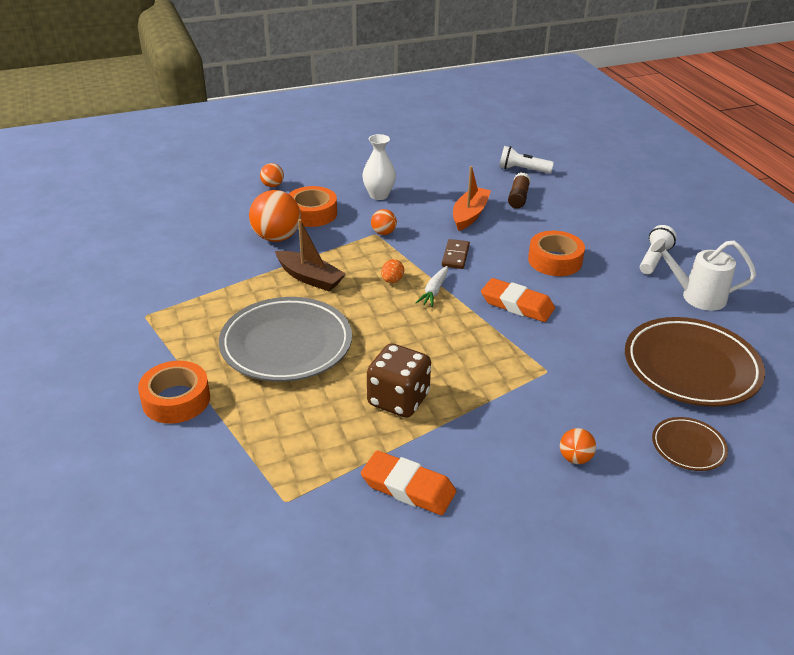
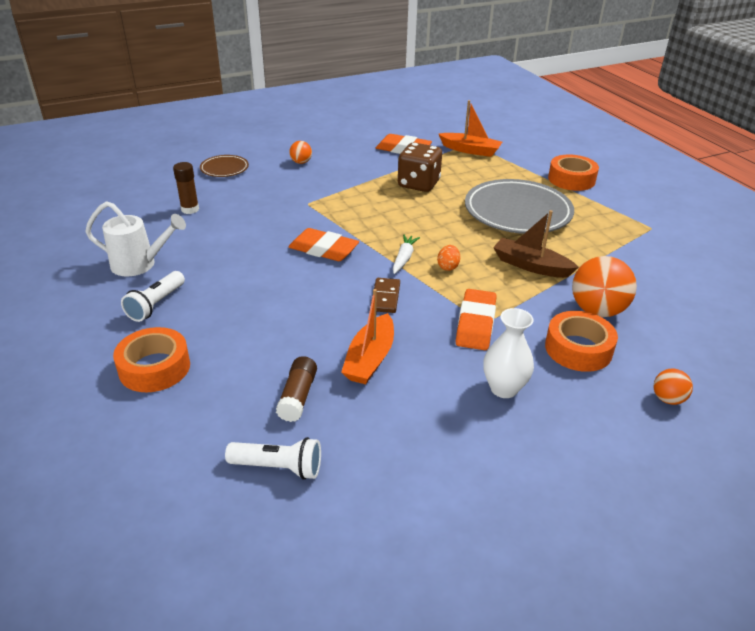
camera: 175 degrees right, 0 degrees up
(294, 479) = (470, 150): none -> orange boat
(383, 233) = (475, 324): orange ball -> orange eraser
(555, 260) = (273, 297): orange tape -> orange tape (154, 368)
(691, 367) = (190, 209): brown plate -> brown glue stick

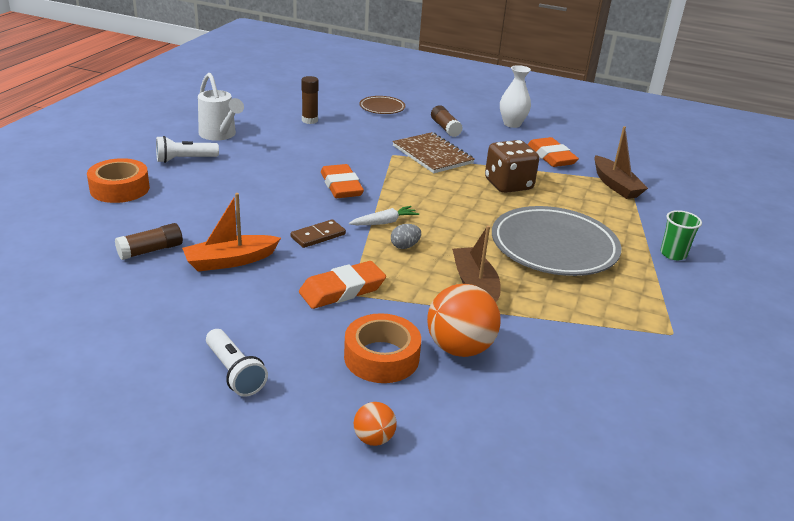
camera: 45 degrees right, 5 degrees down
(278, 467) = (69, 274): white flashlight -> white flashlight (234, 372)
(301, 162) = (445, 128): orange ball -> brown glue stick
(333, 188) = (432, 155): none -> brown notebook
(448, 267) = (405, 246): orange egg -> grey egg
(470, 150) = (615, 185): orange boat -> brown boat
(504, 388) = (271, 336): white vase -> white vase (512, 124)
(571, 179) = (673, 254): orange tape -> green cup

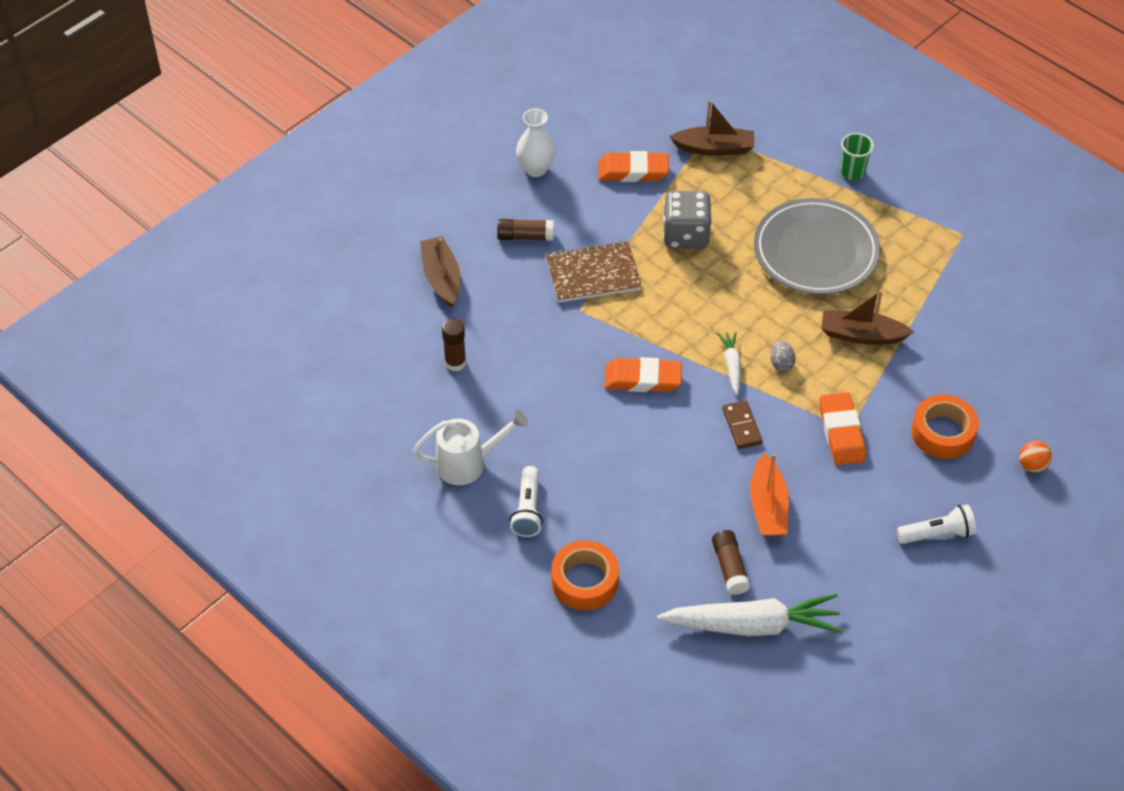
camera: 65 degrees left, 20 degrees up
(85, 271) = (752, 625): none -> white carrot
(382, 108) = (441, 278): brown plate -> brown boat
(459, 348) = (944, 378): orange ball -> none
(508, 185) = (685, 235): brown dice -> grey dice

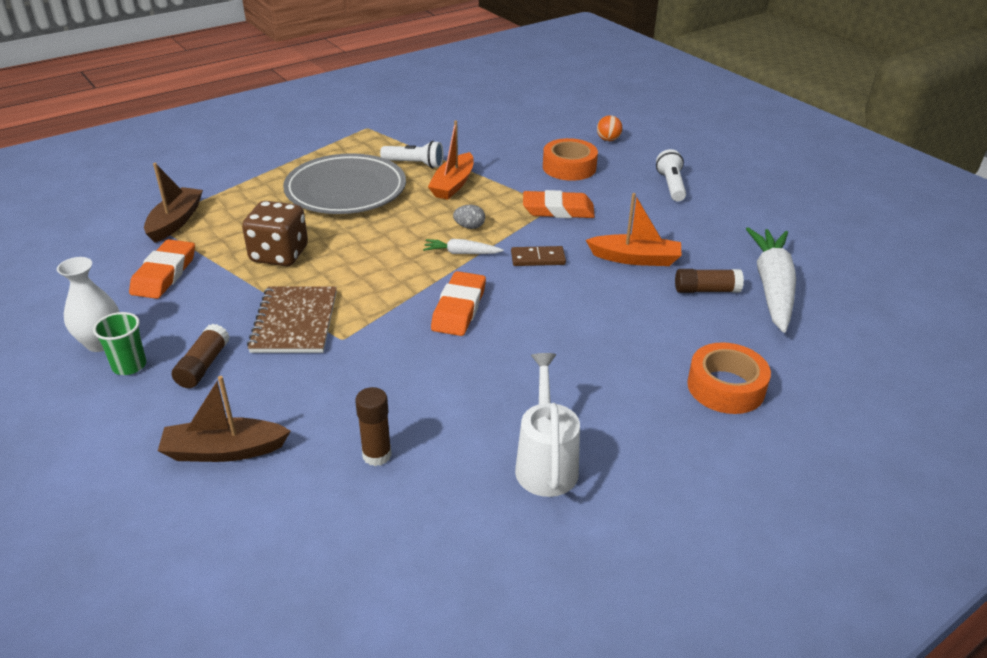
camera: 80 degrees left, 15 degrees down
(528, 510) = (624, 419): white flashlight -> white flashlight (414, 164)
(685, 235) = (279, 255): grey dice -> brown dice
(852, 172) = (264, 160): green cup -> green cup (129, 366)
(861, 335) = (453, 184): brown boat -> orange boat

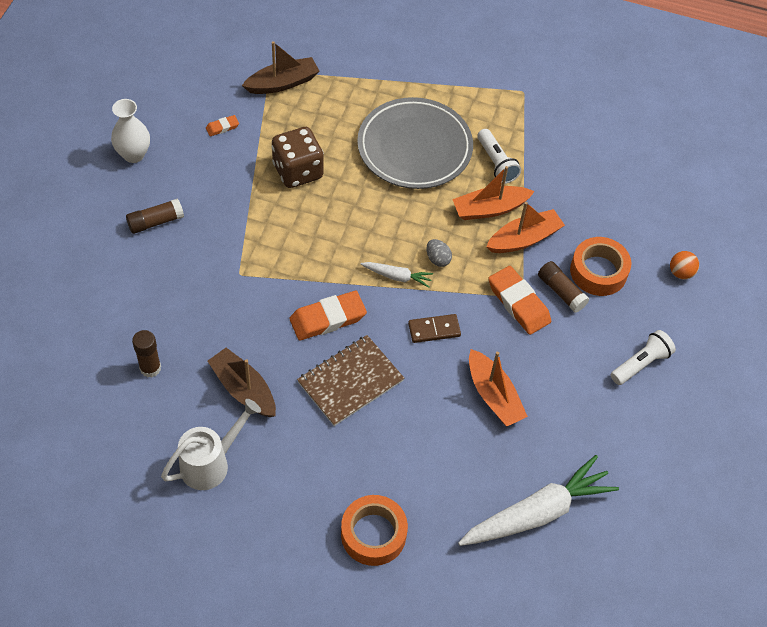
camera: 50 degrees right, 20 degrees up
(129, 366) = (126, 186): green cup -> none
(164, 274) = (222, 127): orange eraser -> orange eraser, size x0.48
(224, 451) = (97, 290): brown boat -> brown boat (243, 389)
(295, 322) = (234, 236): brown notebook -> brown notebook (350, 381)
(461, 253) = (397, 276): white carrot -> white carrot turned 135 degrees clockwise
(501, 183) = (524, 239): none -> orange boat
(538, 259) = (434, 330): brown domino -> brown domino turned 60 degrees counterclockwise
(706, 290) = (491, 466): brown glue stick -> brown glue stick (561, 291)

